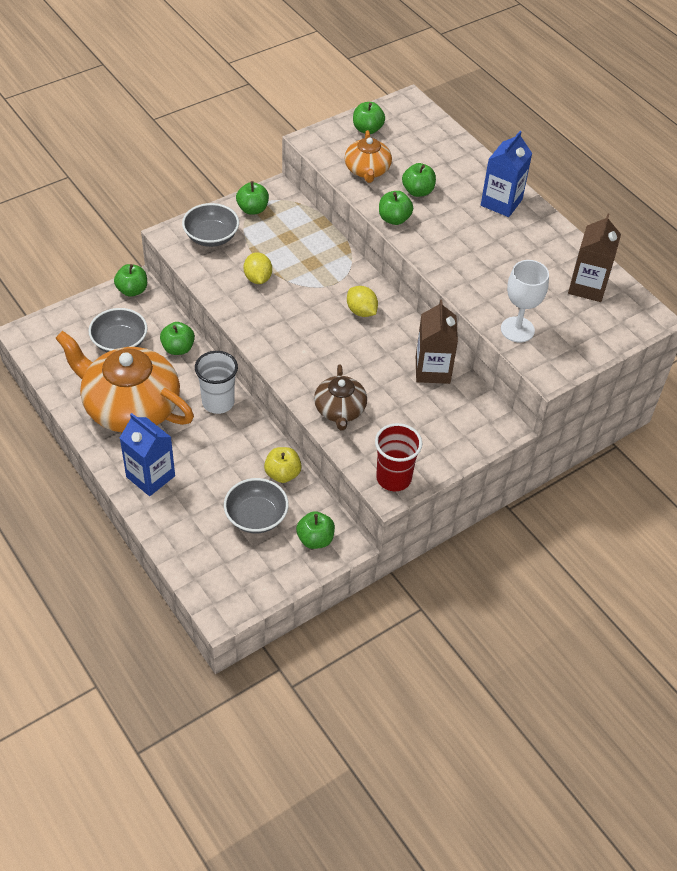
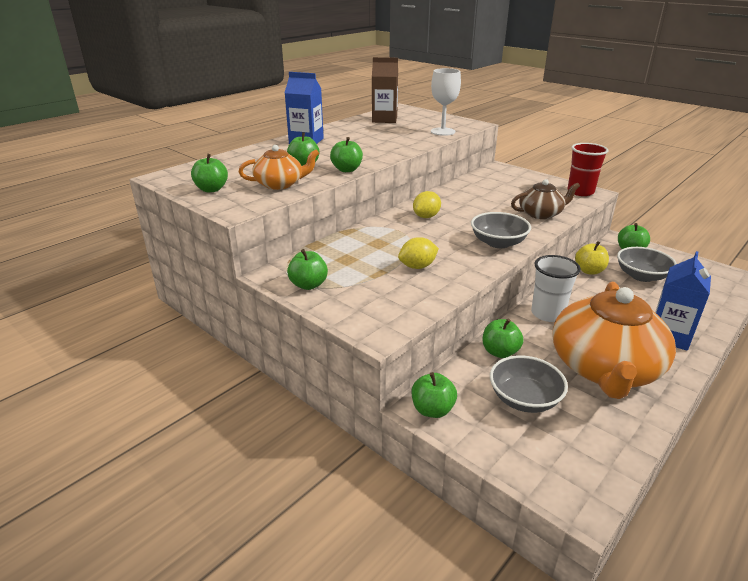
camera: 100 degrees left, 20 degrees down
(211, 237) = (367, 304): grey bowl -> grey bowl (498, 243)
(432, 370) = (468, 188): brown carton -> none

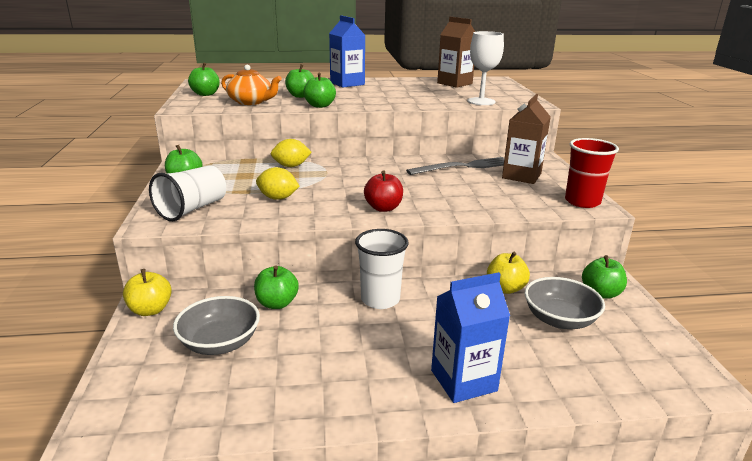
camera: 40 degrees right, 5 degrees down
(380, 305) = (192, 209): none -> white cup
(426, 216) = (372, 170): yellow lemon -> yellow lemon (291, 166)
(432, 410) = (150, 310): green apple -> yellow apple
(473, 191) = (463, 167): none -> grey fork
(498, 243) = (383, 208): grey bowl -> red apple
(517, 185) = (521, 176): none -> brown carton
(541, 214) = (485, 203): brown teapot -> none
(604, 368) = (333, 364): orange teapot -> none

